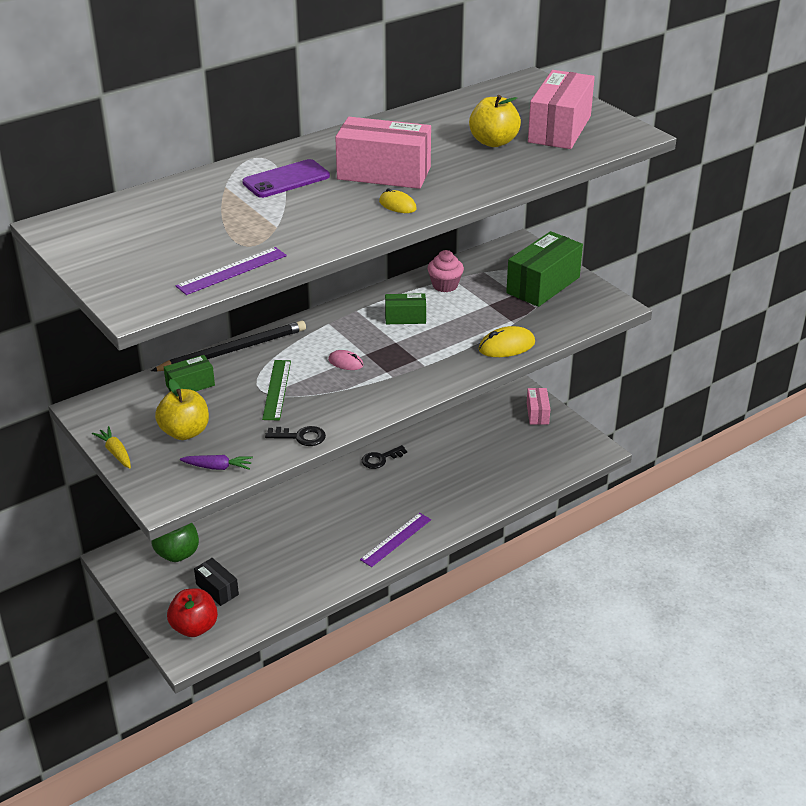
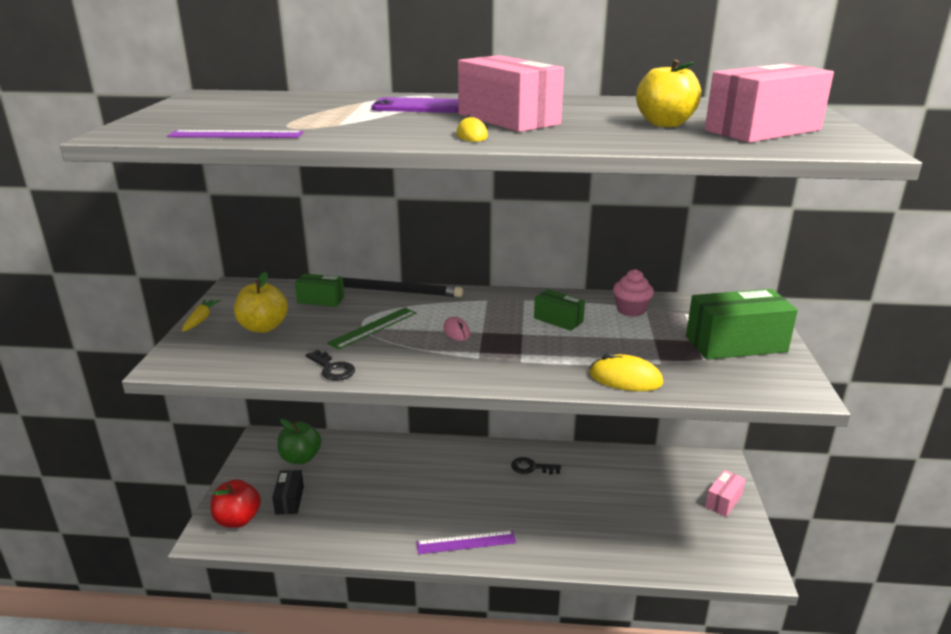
camera: 40 degrees right, 10 degrees down
(217, 467) = (239, 361): purple carrot -> none

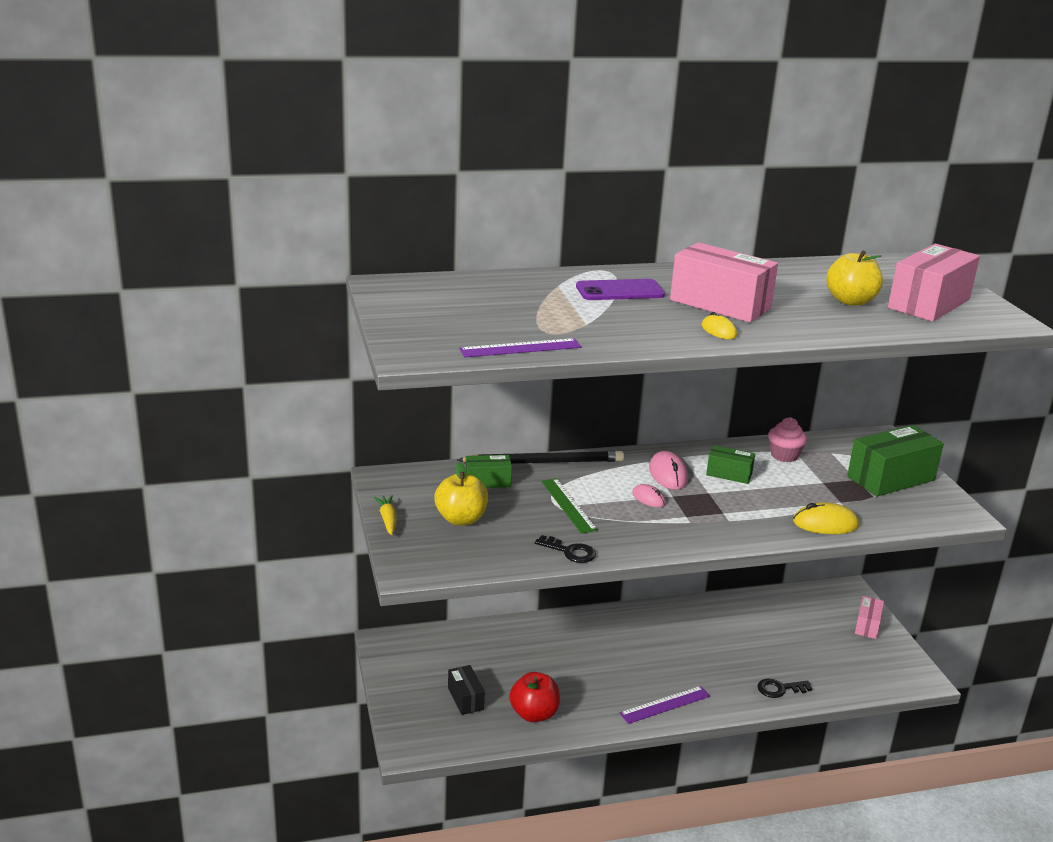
camera: 20 degrees left, 0 degrees up
(238, 520) = (427, 727): red apple -> red apple (534, 714)
(300, 458) = (443, 655): green apple -> none
(373, 328) = (568, 505): green ruler -> green ruler turned 45 degrees counterclockwise
(496, 313) = (668, 474): none -> pink mouse
(531, 467) = (681, 624): black key -> black key (779, 689)

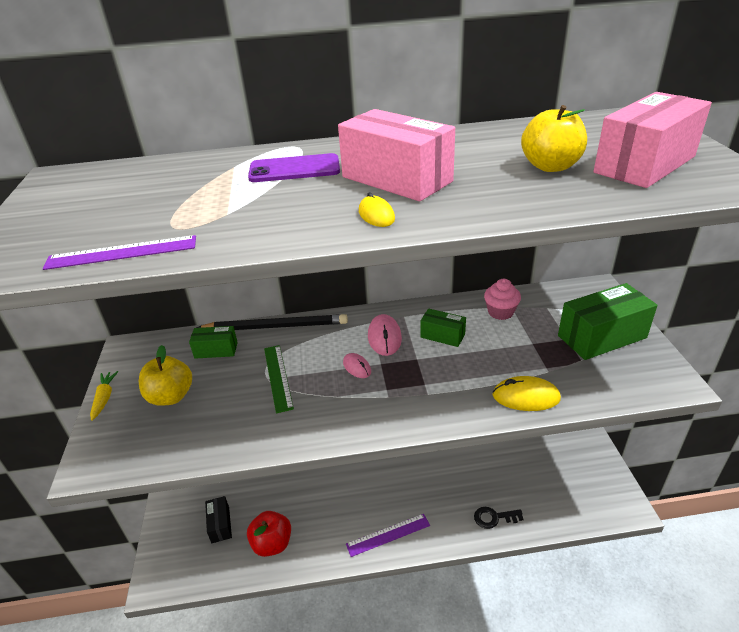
camera: 10 degrees right, 10 degrees up
(570, 552) = (256, 438): black key -> none
(867, 625) = (582, 446): pink box -> none

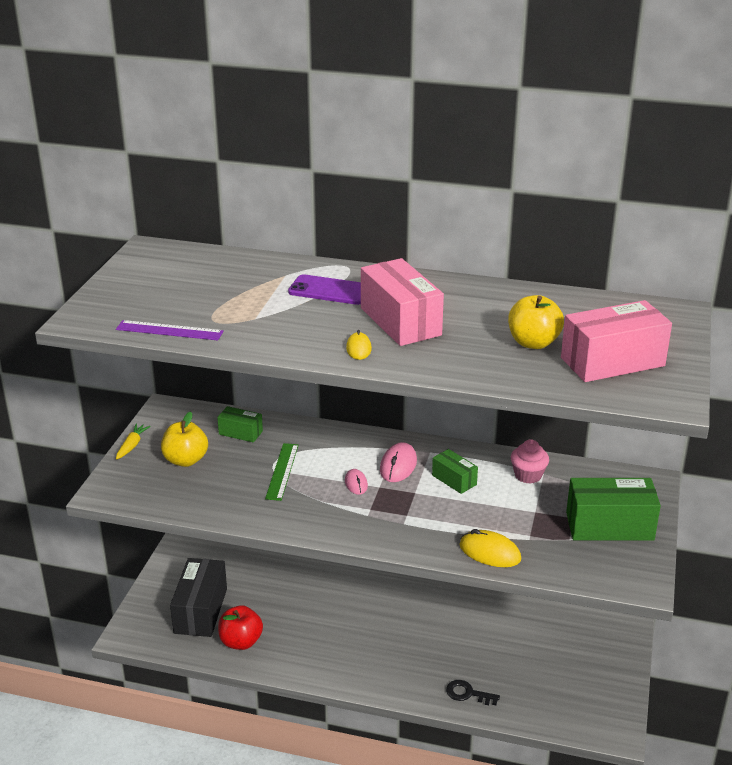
camera: 20 degrees right, 5 degrees down
(220, 525) = (200, 610): black box -> black box, size x1.86
(276, 326) = (304, 427): black pencil -> none
(388, 534) = (353, 671): purple ruler -> none

